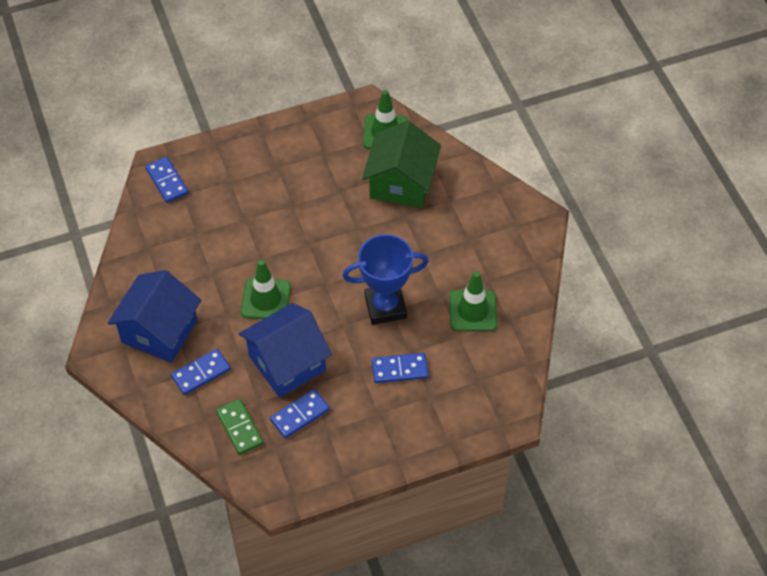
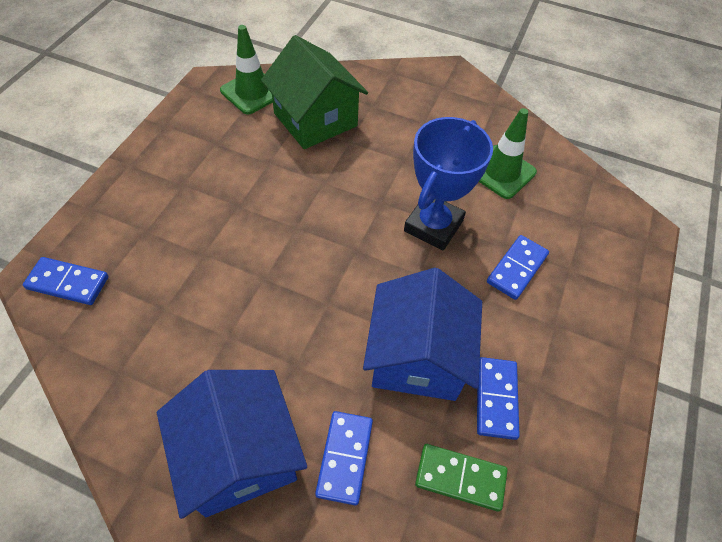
camera: 50 degrees left, 0 degrees up
(265, 299) = (318, 313): green traffic cone -> none

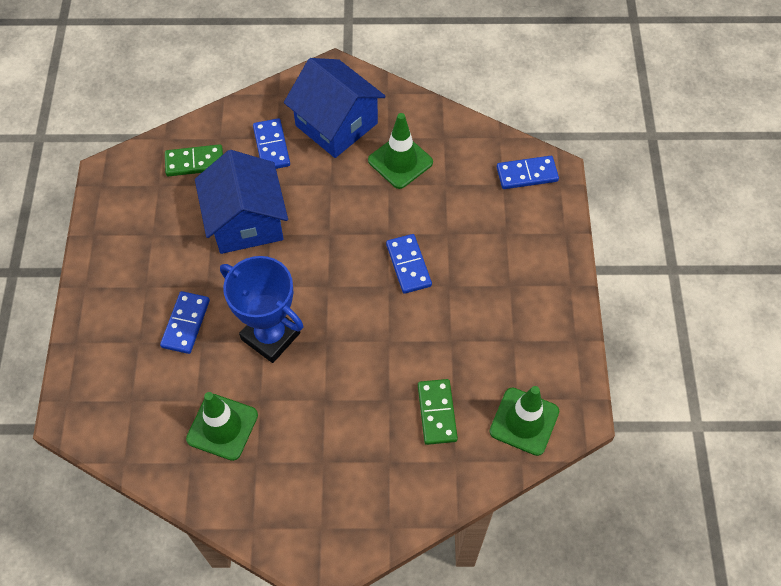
camera: 160 degrees right, 5 degrees up
(194, 360) = (400, 161): none -> green traffic cone
(315, 120) = (437, 413): green house -> green domino
(433, 226) = (270, 336): blue trophy -> blue trophy turned 60 degrees counterclockwise
(496, 398) = (182, 216): blue domino -> blue domino (408, 265)

